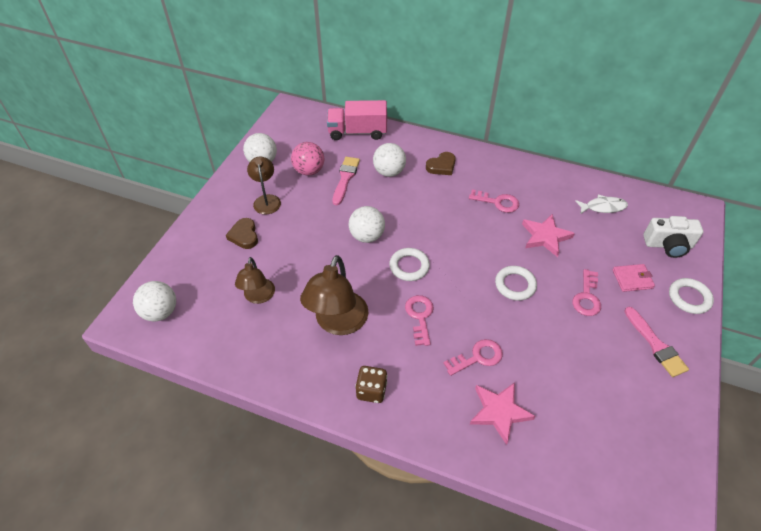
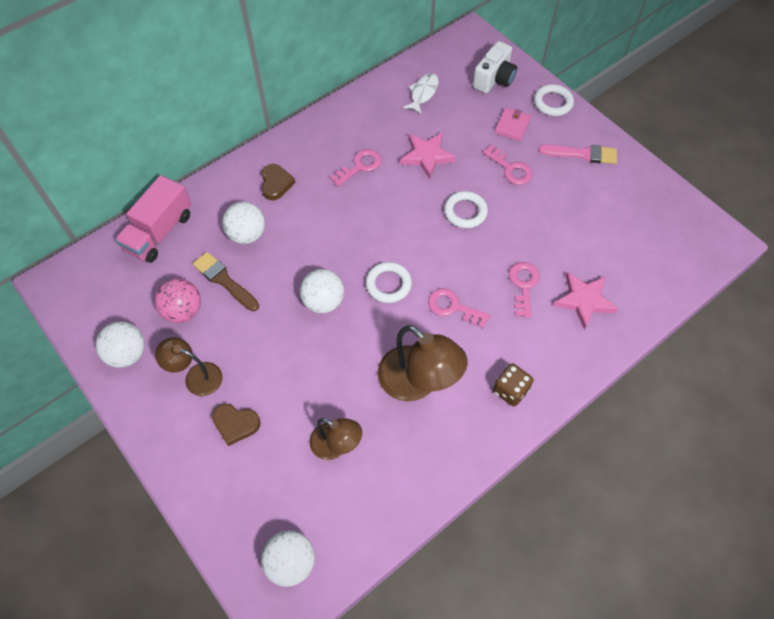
camera: 60 degrees left, 10 degrees up
(345, 178) = (224, 280): pink brush -> brown brush

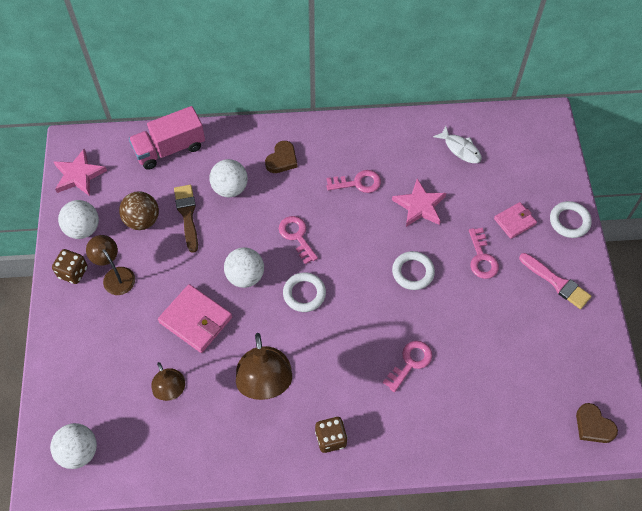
camera: 35 degrees right, 0 degrees up
(149, 400) = (73, 272): none -> brown dice
(183, 311) = (142, 220): pink ball -> brown ball
(236, 424) = (116, 328): brown heart -> brown heart (593, 426)
(308, 367) = (196, 320): none -> pink wallet
(423, 93) = (460, 149): white fish -> white fish turned 75 degrees clockwise
(453, 307) = (339, 344): pink key -> pink key (297, 236)
(494, 79) = (533, 170): white camera -> none
(584, 300) = (451, 407): pink star -> pink star (79, 175)

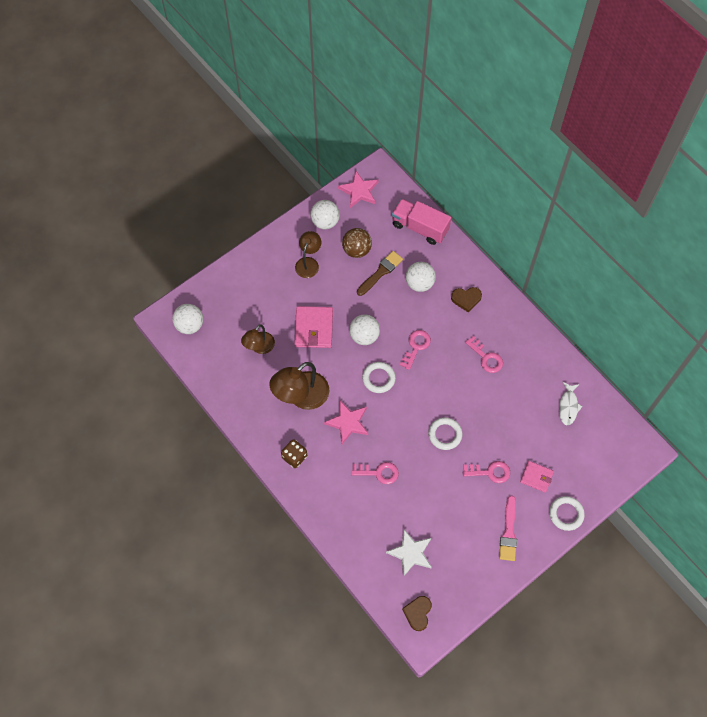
camera: 55 degrees right, 5 degrees up
(73, 272) = (293, 238): brown dice -> none
(419, 206) = (499, 407): pink star -> pink star (348, 422)
(482, 258) = (490, 472): pink key -> pink key turned 135 degrees counterclockwise
(522, 389) = (411, 553): none -> white star

